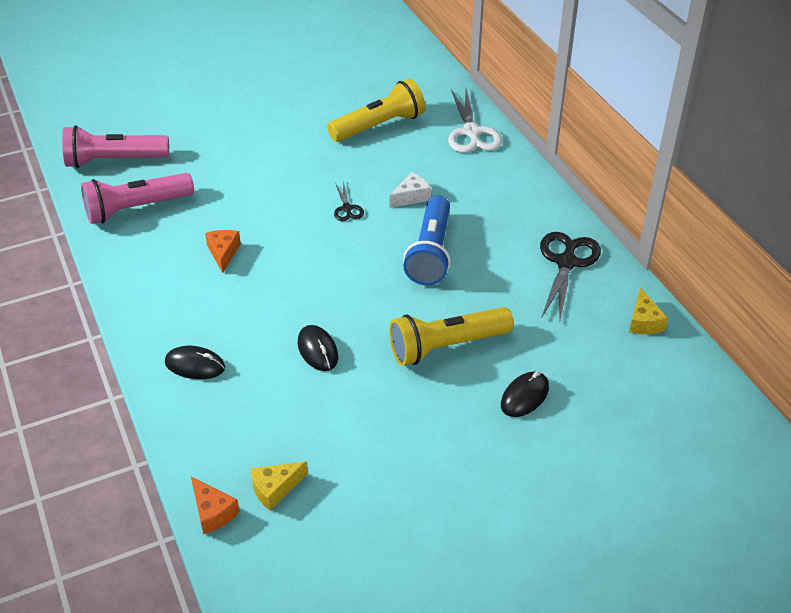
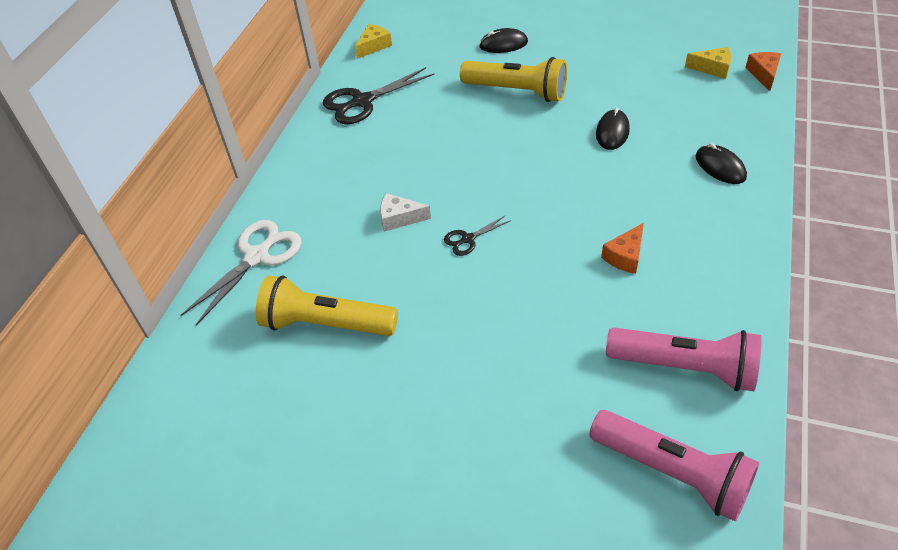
camera: 135 degrees left, 5 degrees up
(347, 208) = (468, 239): black scissors -> black scissors turned 150 degrees counterclockwise
(431, 253) = (447, 159): blue flashlight -> none

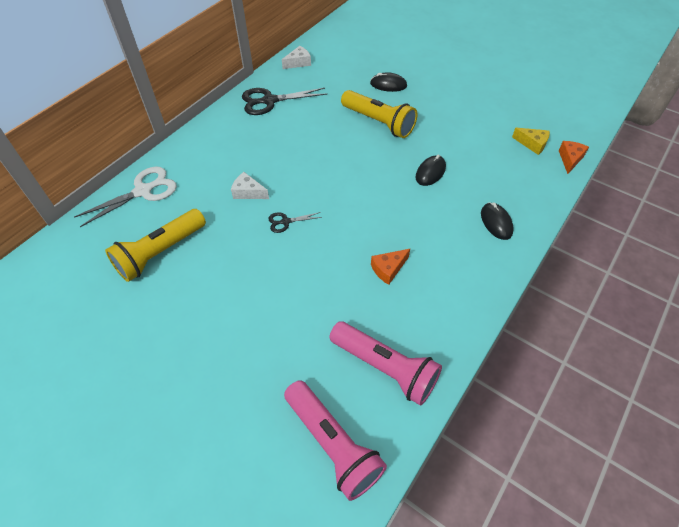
camera: 15 degrees right, 5 degrees up
(326, 324) = (160, 252): yellow flashlight -> yellow flashlight turned 75 degrees counterclockwise
(374, 46) = (298, 63): yellow cheese -> white cheese

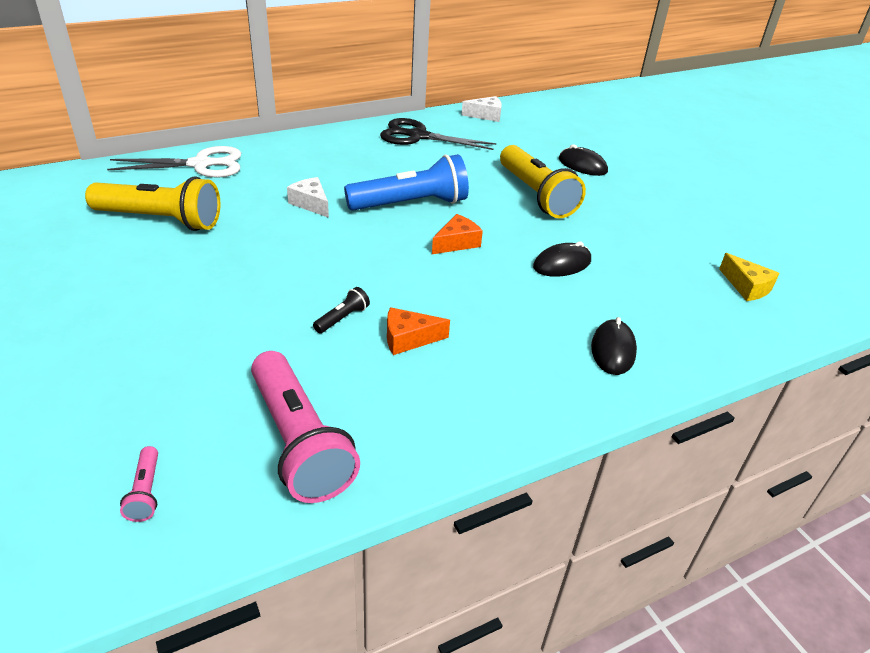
camera: 25 degrees right, 15 degrees down
(160, 252) = (160, 220): yellow flashlight -> yellow flashlight turned 150 degrees counterclockwise
(285, 222) = (326, 244): black scissors -> none
(311, 164) = (410, 204): none -> blue flashlight
(332, 444) = (146, 492): pink flashlight -> pink flashlight, size x0.41
(341, 273) = (342, 318): none -> black flashlight
(570, 159) = (797, 324): orange cheese -> orange cheese (457, 243)

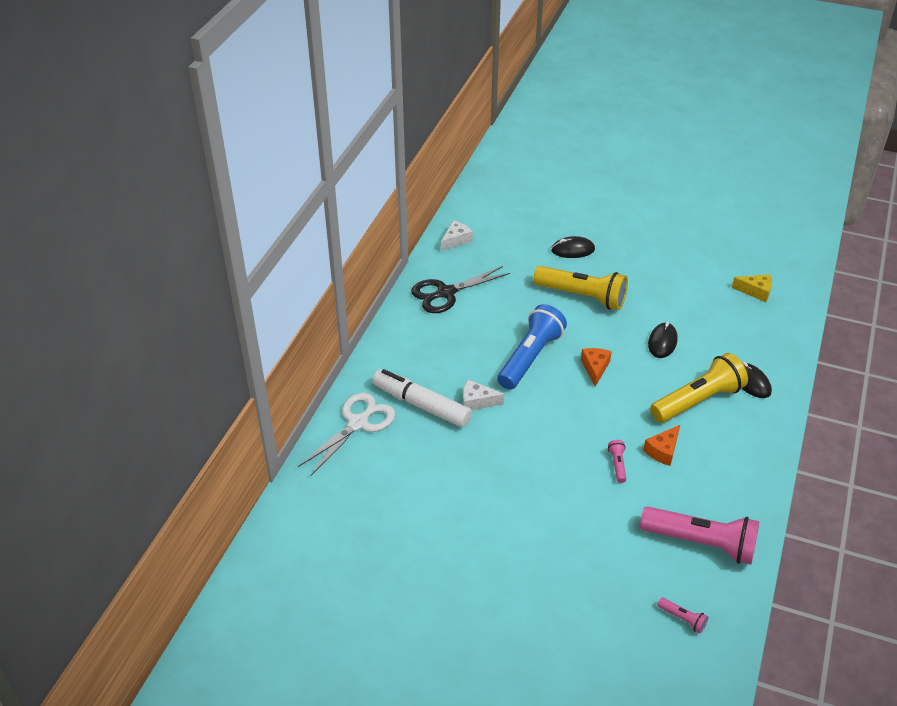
camera: 40 degrees left, 5 degrees up
(160, 220) = (416, 484): yellow flashlight -> yellow flashlight (697, 401)
(266, 181) = (421, 405): none -> white marker
(342, 318) = (617, 465): black flashlight -> pink flashlight

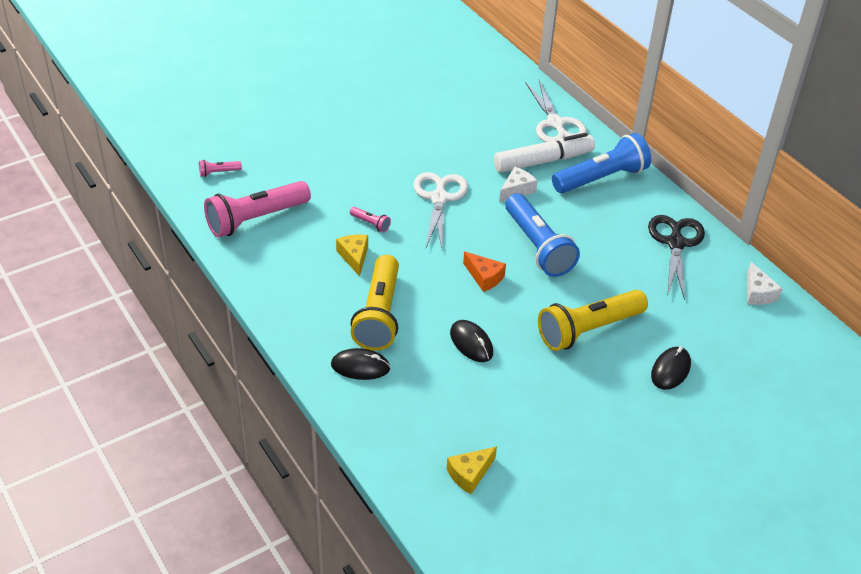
camera: 125 degrees right, 0 degrees up
(409, 361) = (601, 178): none -> blue flashlight
(540, 441) = (439, 198): none -> white scissors
(663, 450) = (354, 257): orange cheese -> yellow cheese

